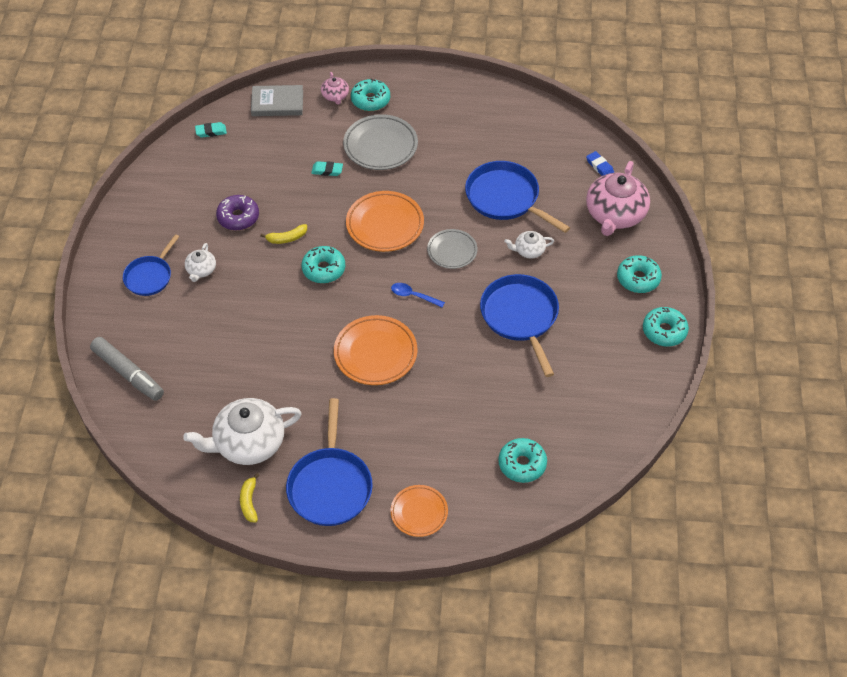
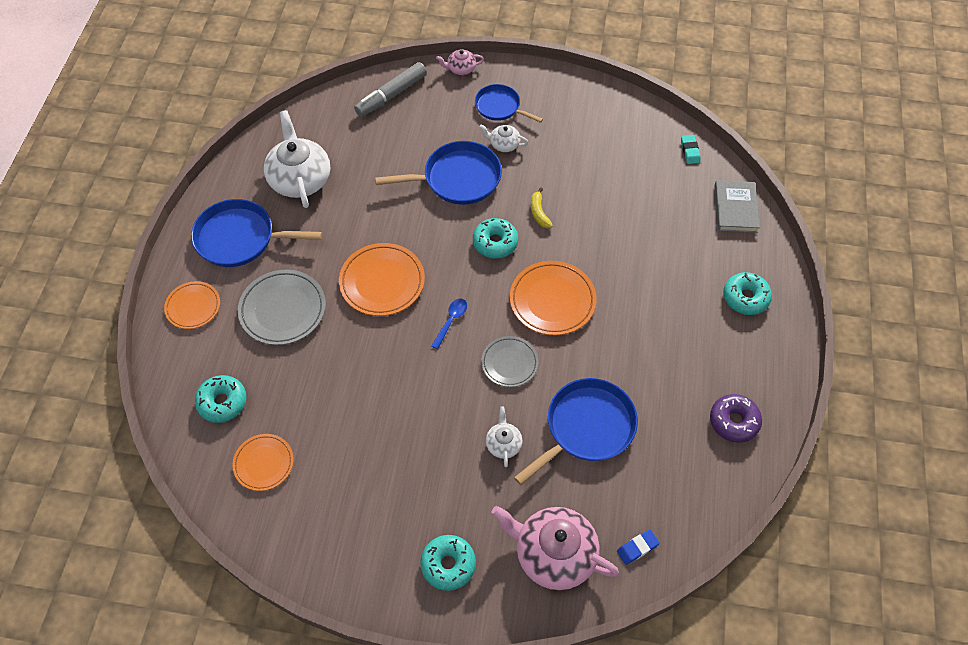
camera: 95 degrees right, 5 degrees up
(238, 217) = (569, 173): purple donut -> purple donut (734, 421)
(249, 502) = (239, 179): yellow banana -> none
(327, 170) = (633, 251): turquoise eraser -> none
(335, 96) = (750, 263): pink teapot -> pink teapot (461, 69)
(380, 146) = (671, 303): grey plate -> grey plate (283, 310)
(520, 316) = (409, 423): blue pan -> blue pan (458, 178)
(577, 419) = (264, 463): none -> orange plate
(664, 331) = (365, 582): turquoise donut -> none

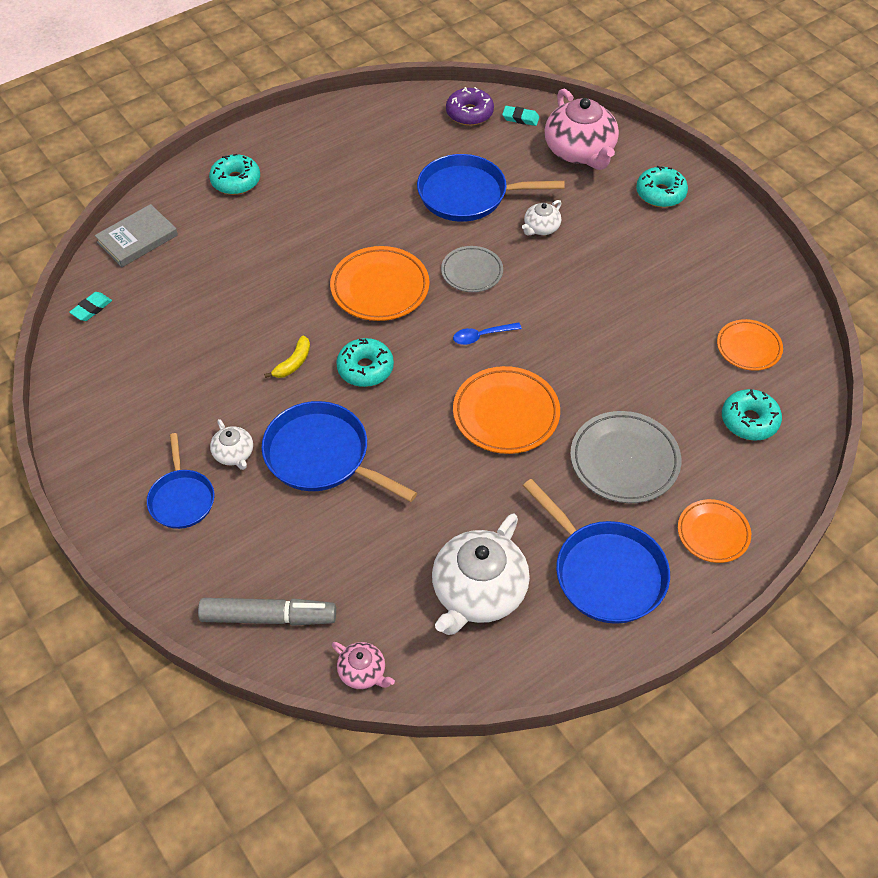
camera: 135 degrees left, 5 degrees down
(461, 69) = (156, 584): pink teapot -> pink teapot (363, 672)
(637, 548) = (520, 118): blue eraser -> turquoise eraser
(734, 421) = (362, 128): purple donut -> purple donut (469, 113)

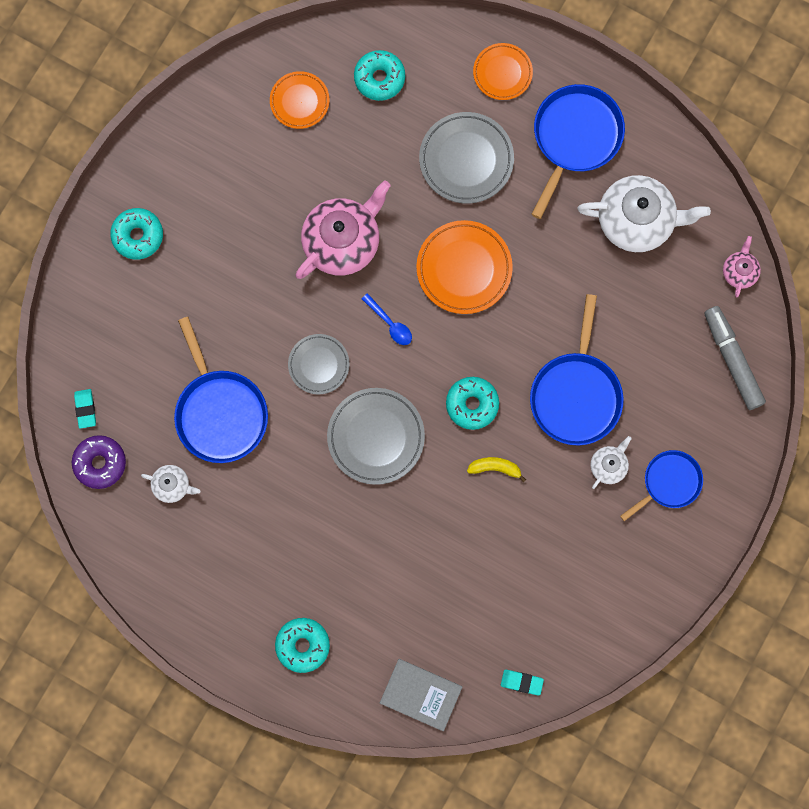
camera: 115 degrees left, 25 degrees up
(380, 288) = (376, 437): orange plate -> grey plate
(541, 228) = (234, 326): white teapot -> white teapot (172, 485)
(580, 151) = (110, 331): pink teapot -> pink teapot (342, 241)

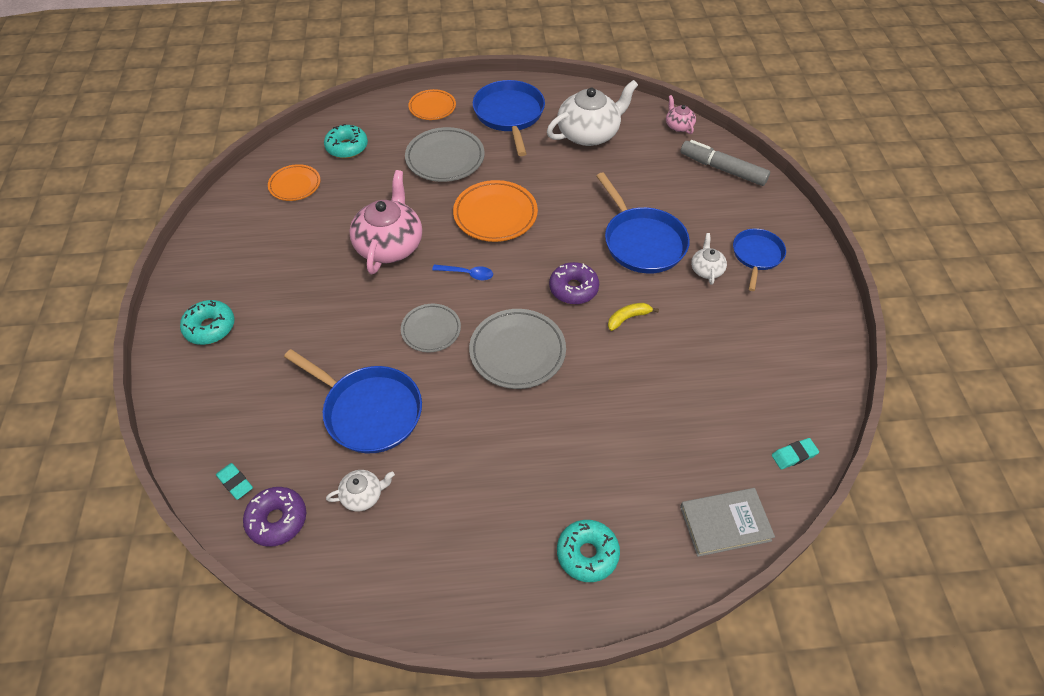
camera: 35 degrees left, 25 degrees down
(472, 404) = (573, 289): turquoise donut -> purple donut

